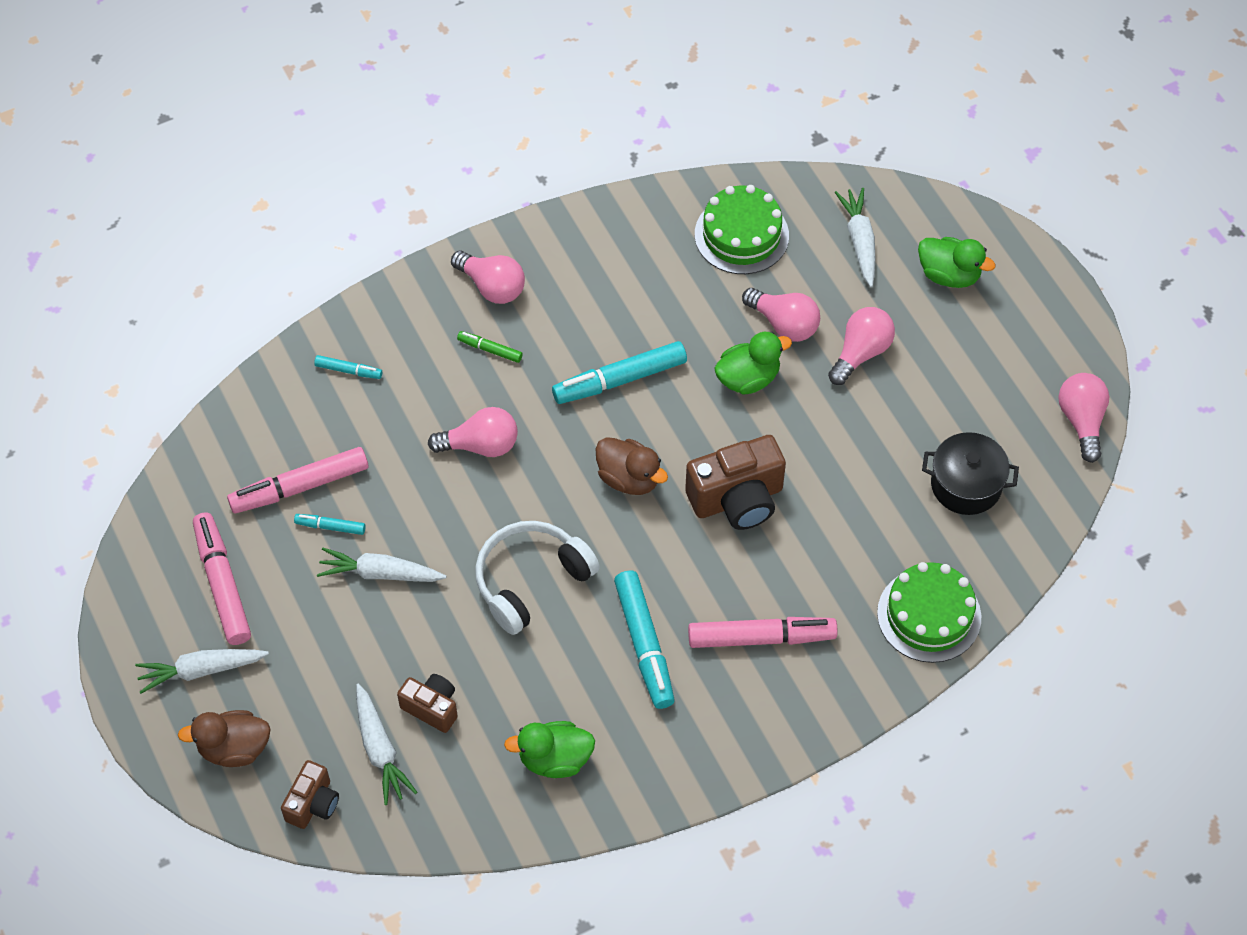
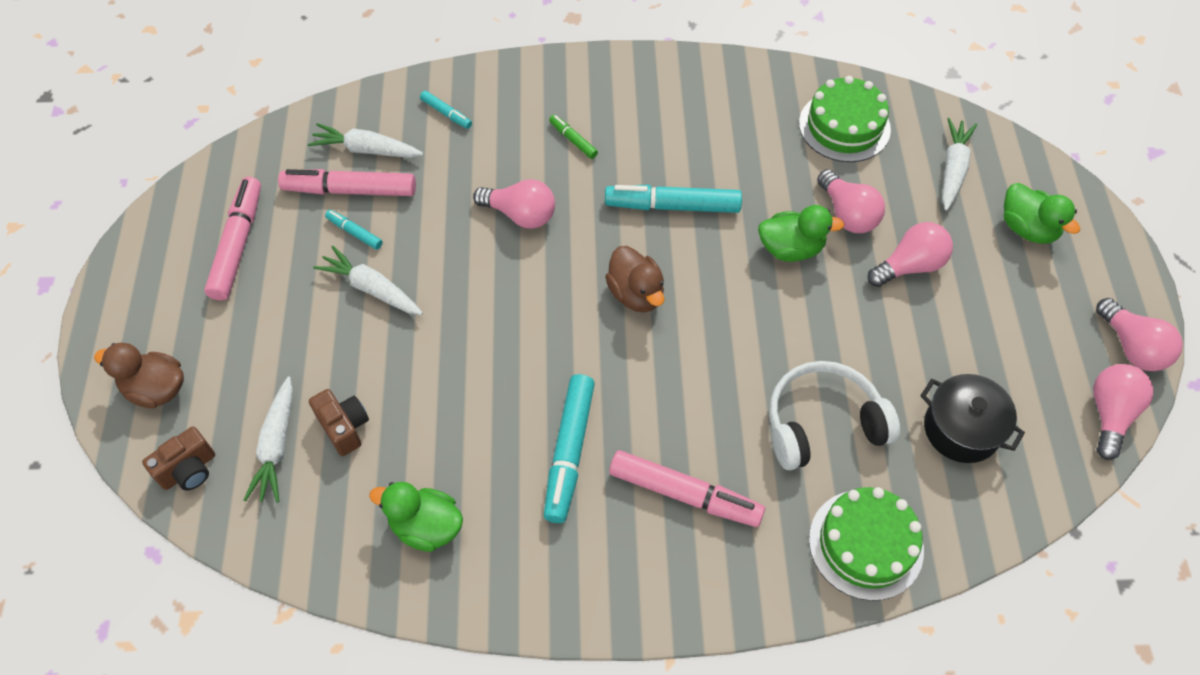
camera: 25 degrees right, 0 degrees up
(201, 670) = (174, 309): white carrot -> white carrot (366, 150)
(492, 286) = (603, 91): pink light bulb -> pink light bulb (1131, 347)
(531, 581) = (498, 349): white headphones -> white headphones (823, 424)
(737, 499) = (727, 352): brown camera -> none

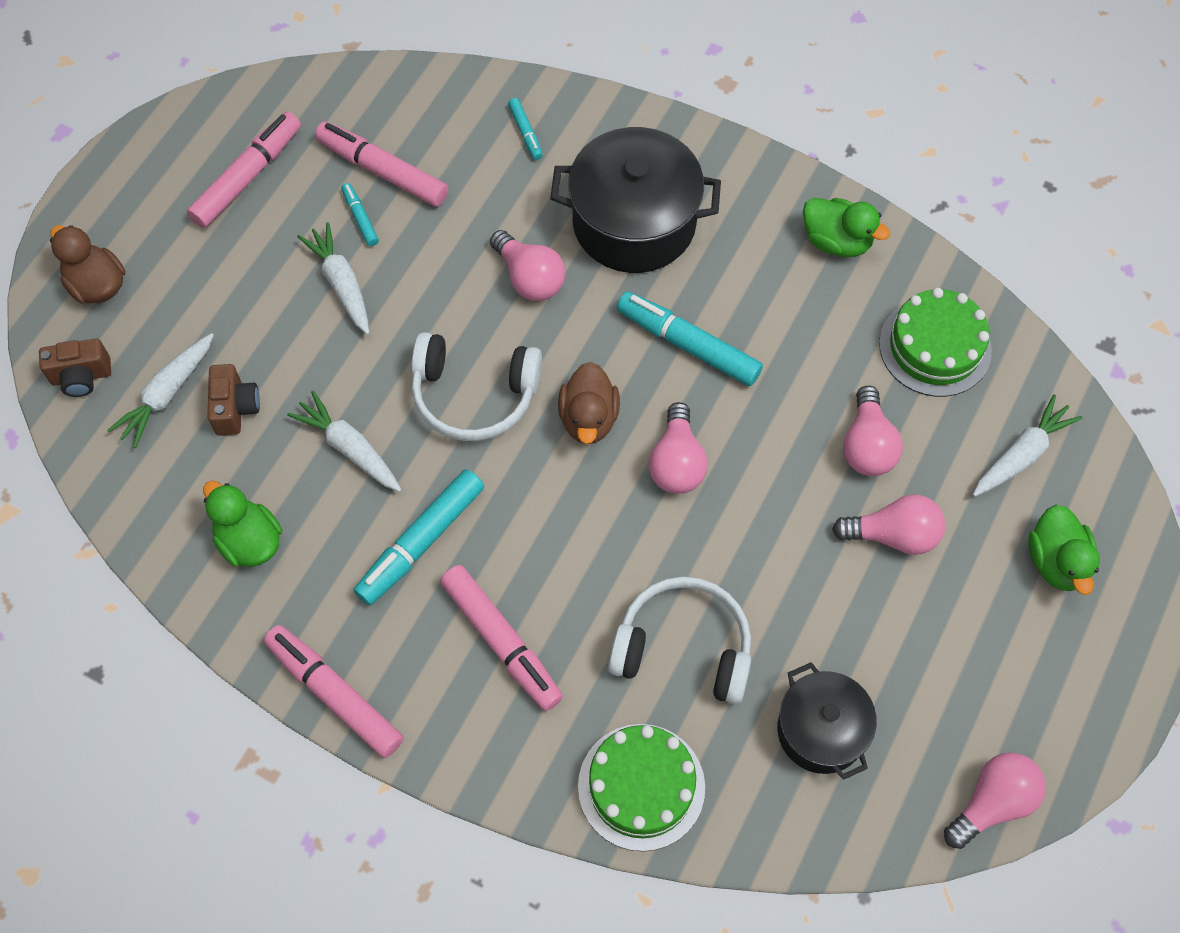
camera: 30 degrees right, 5 degrees up
(366, 150) = (424, 135): white carrot -> white carrot (350, 448)
(536, 320) = (474, 395): none -> white headphones
(573, 140) = (634, 223): green marker -> black pot
(580, 610) = (334, 694): none -> pink marker
(791, 248) = (779, 452): green duck -> green duck (836, 241)
(1131, 347) = (1073, 748): pink light bulb -> pink light bulb (676, 463)

